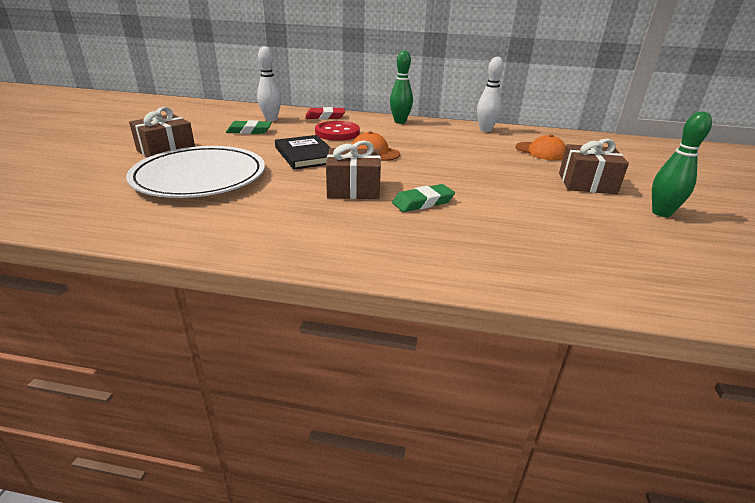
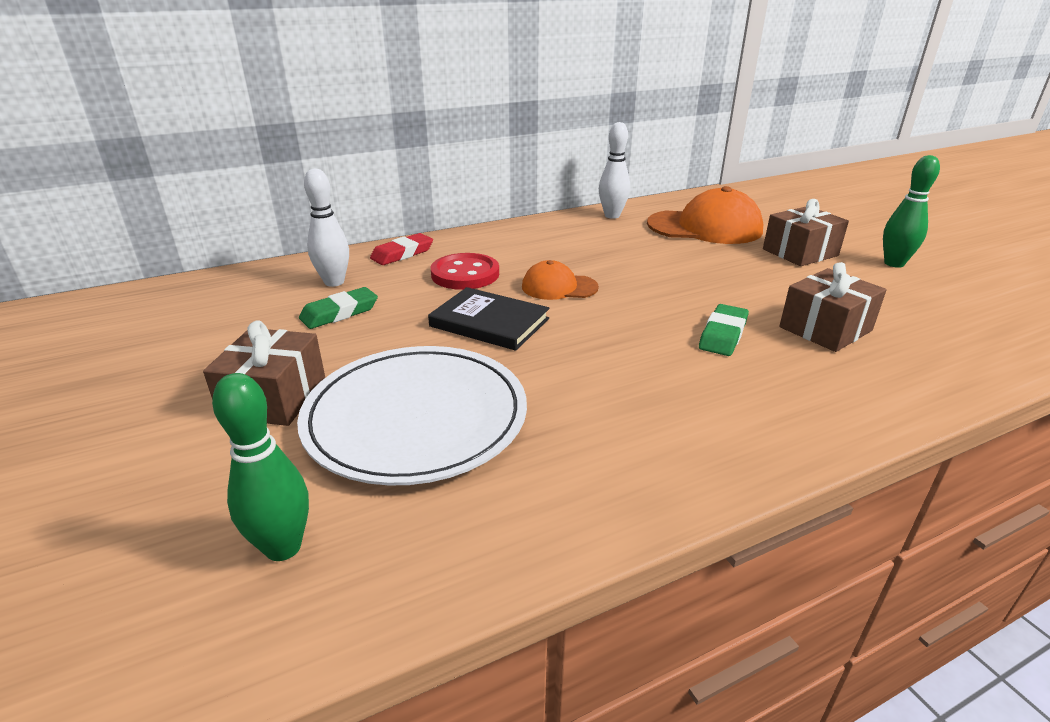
camera: 35 degrees left, 0 degrees up
(353, 189) = (631, 348): brown gift -> brown gift (825, 329)
(400, 122) = (507, 233): green bowling pin -> green bowling pin (283, 547)
(540, 151) = (705, 227): orange cap -> orange cap, size x1.81

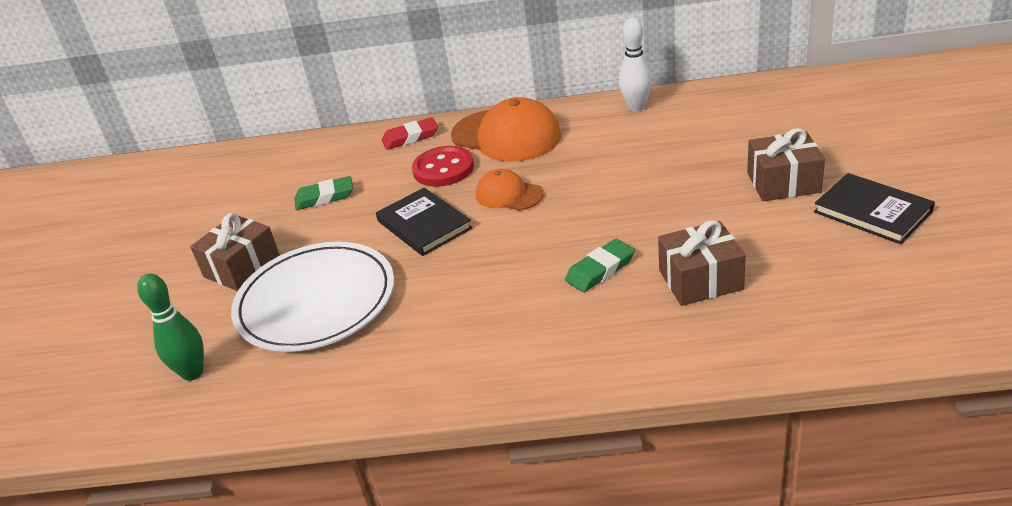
camera: 30 degrees right, 5 degrees up
(334, 282) = (339, 164): white bowling pin -> none
(705, 227) = (717, 134): orange cap -> orange cap (506, 135)
(894, 263) = (872, 211): green bowling pin -> black book

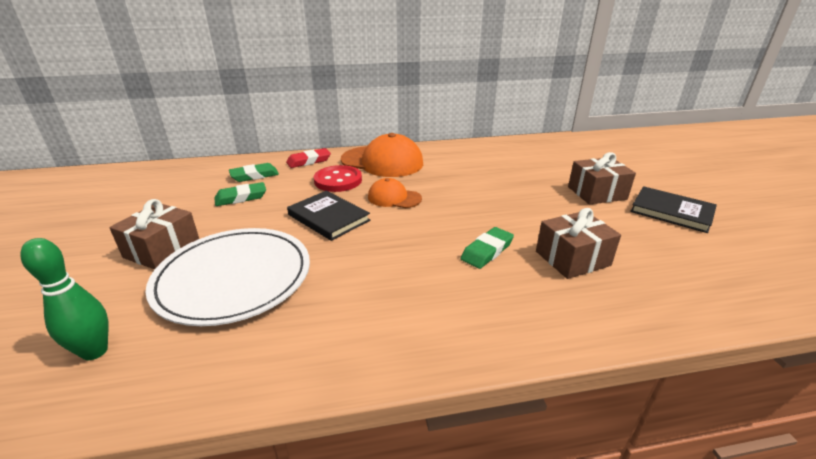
camera: 15 degrees left, 5 degrees down
(341, 163) = (254, 175): none -> green eraser
(636, 107) = (470, 148): white bowling pin -> none

